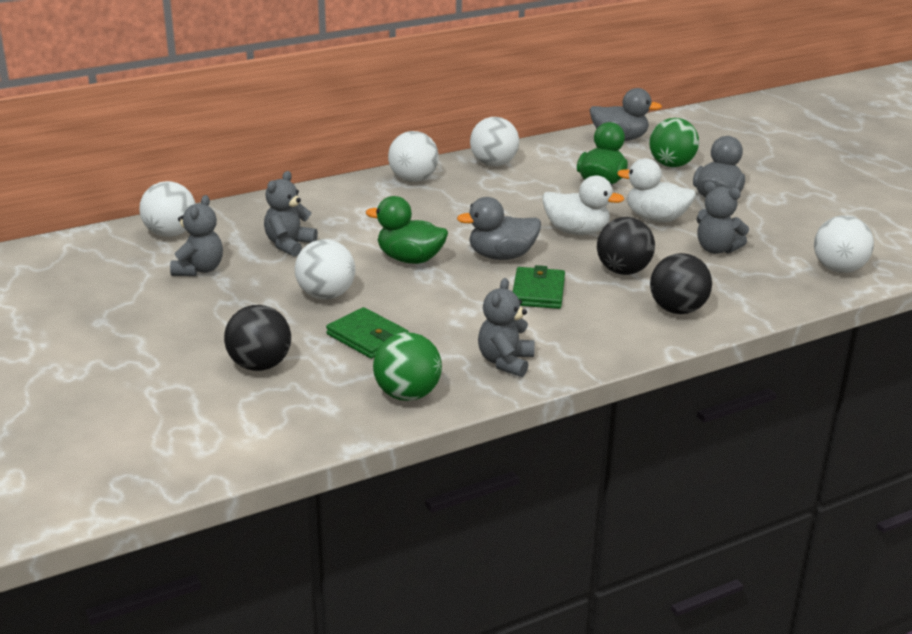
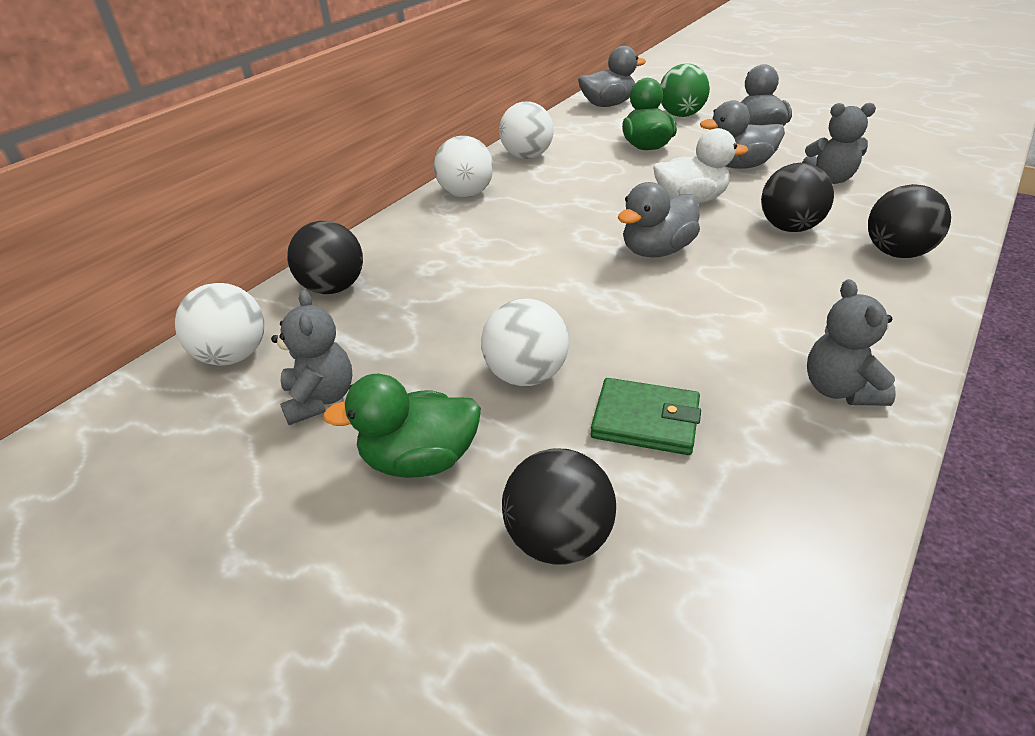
camera: 25 degrees left, 10 degrees up
(261, 214) = (333, 288): none -> black ball
(289, 245) = (408, 318): grey teddy bear -> none
(407, 394) = (803, 498): green ball -> none
(410, 259) = (568, 288): green duck -> green duck (420, 460)
(538, 292) = (747, 280): green wallet -> none
(656, 218) = (739, 165): white duck -> grey duck
(838, 269) = (947, 166): white ball -> none

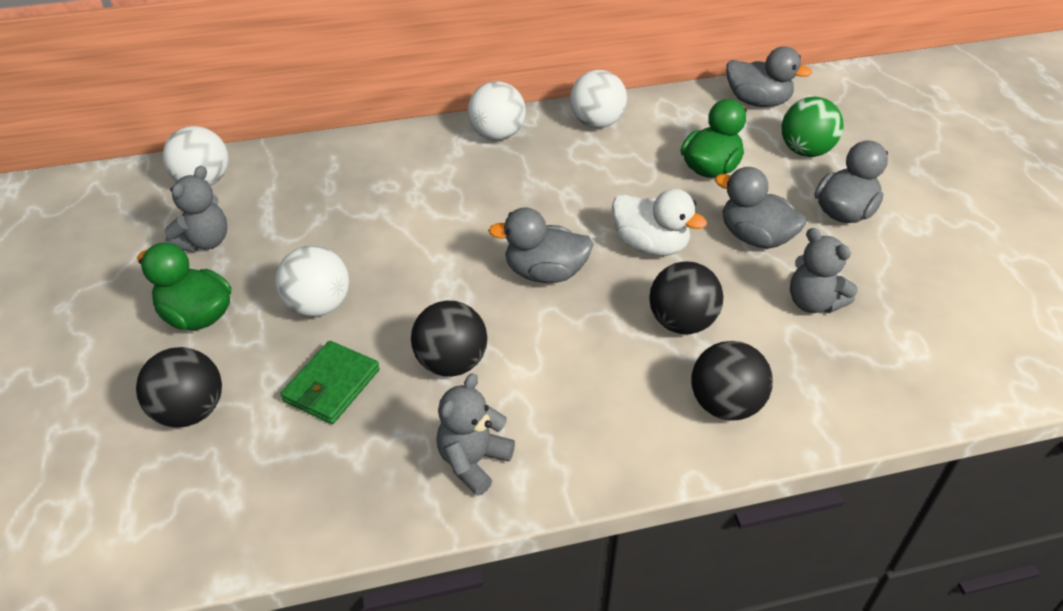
camera: 40 degrees right, 5 degrees up
(333, 288) = (310, 166): black ball -> black ball (451, 363)
(645, 420) = (331, 385): green wallet -> green wallet turned 60 degrees clockwise

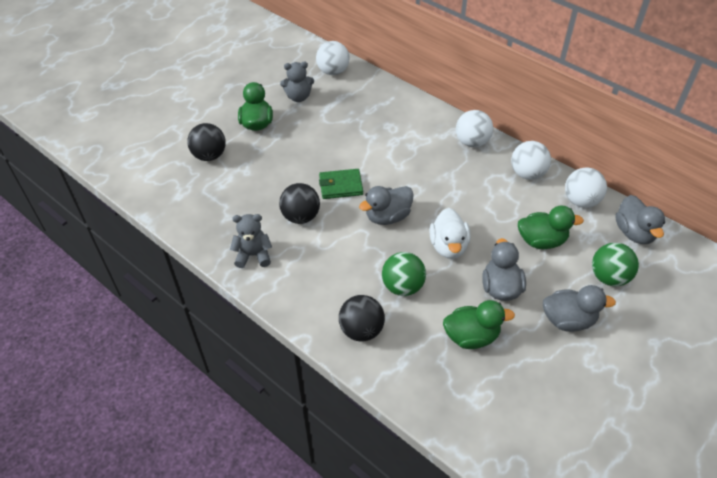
camera: 55 degrees right, 5 degrees up
(318, 306) = (295, 154): white ball -> white ball (581, 201)
(331, 385) = (256, 187): green wallet -> green wallet (341, 186)
(545, 273) = (387, 216): grey duck -> grey duck turned 90 degrees counterclockwise
(681, 322) = (403, 286): black ball -> green ball
(813, 302) = (471, 336): grey teddy bear -> green duck

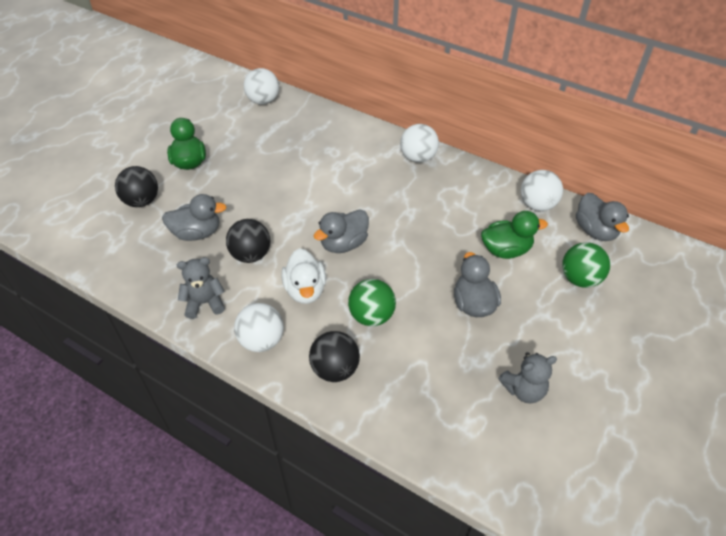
camera: 10 degrees left, 0 degrees up
(298, 97) = (230, 130): grey teddy bear -> grey teddy bear (523, 390)
(341, 186) = (289, 217): green wallet -> none
(448, 246) = (412, 267): white duck -> white duck (305, 290)
(471, 336) = (452, 360): green duck -> none
(527, 173) = (479, 183): white ball -> white ball (261, 340)
(568, 320) = (548, 328): grey duck -> grey duck (197, 233)

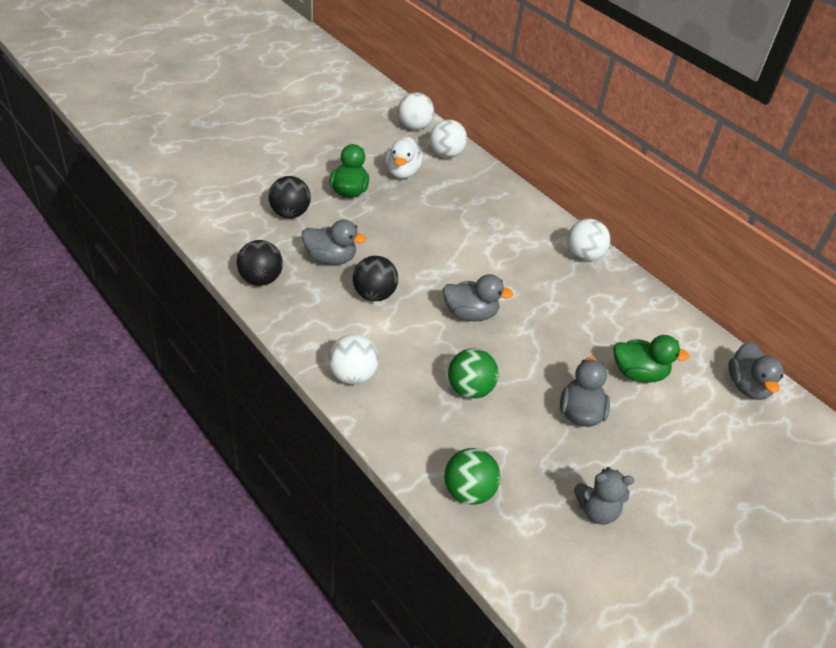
camera: 15 degrees right, 5 degrees down
(204, 303) = (312, 324): grey teddy bear -> none
(305, 290) = (414, 344): white duck -> white duck (402, 172)
(335, 369) = (412, 425): black ball -> black ball (260, 279)
(344, 244) = (470, 314): grey duck -> grey duck turned 150 degrees counterclockwise
(537, 205) = (693, 340): white ball -> white ball (414, 126)
(580, 279) = (707, 427): green ball -> green ball (468, 491)

